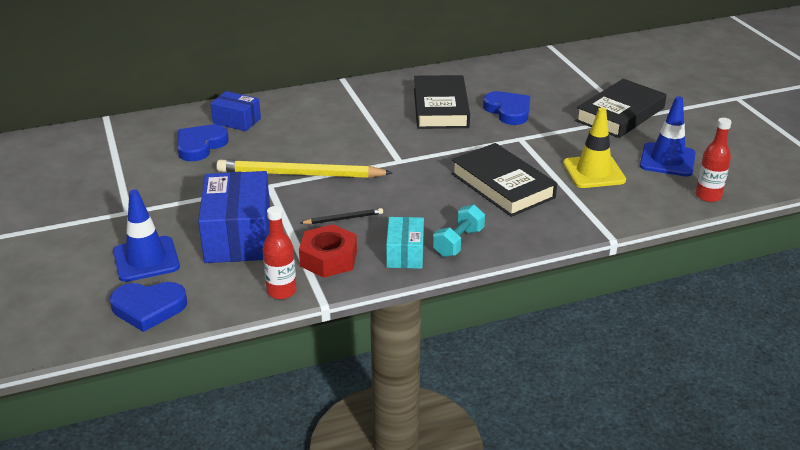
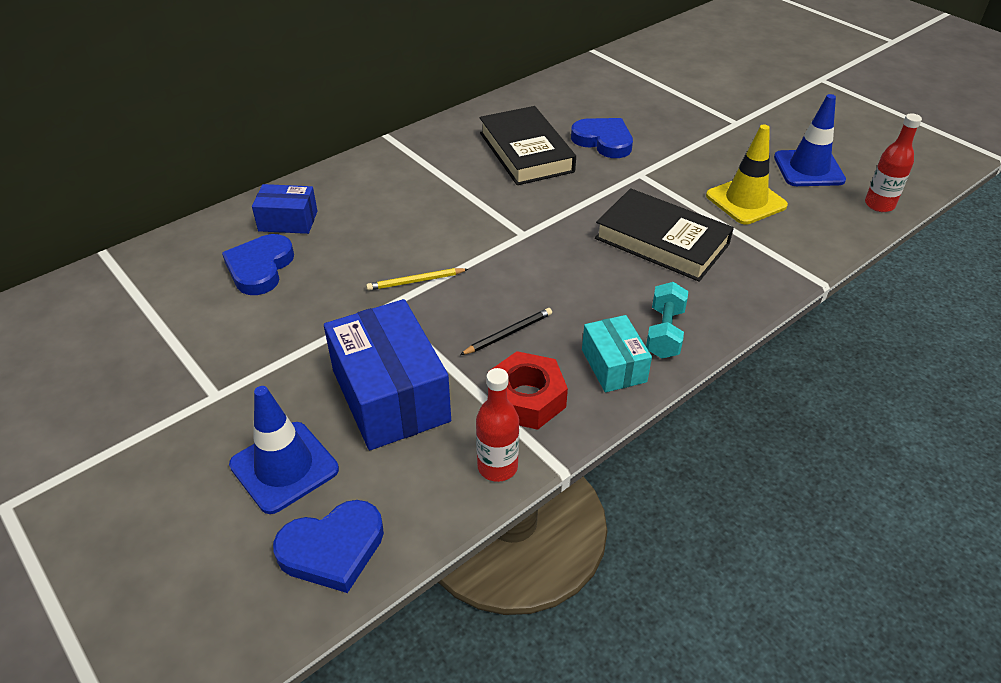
camera: 20 degrees left, 10 degrees up
(300, 174) = (416, 281): yellow pencil -> yellow pencil, size x0.45
(620, 114) = (722, 121): black book -> none

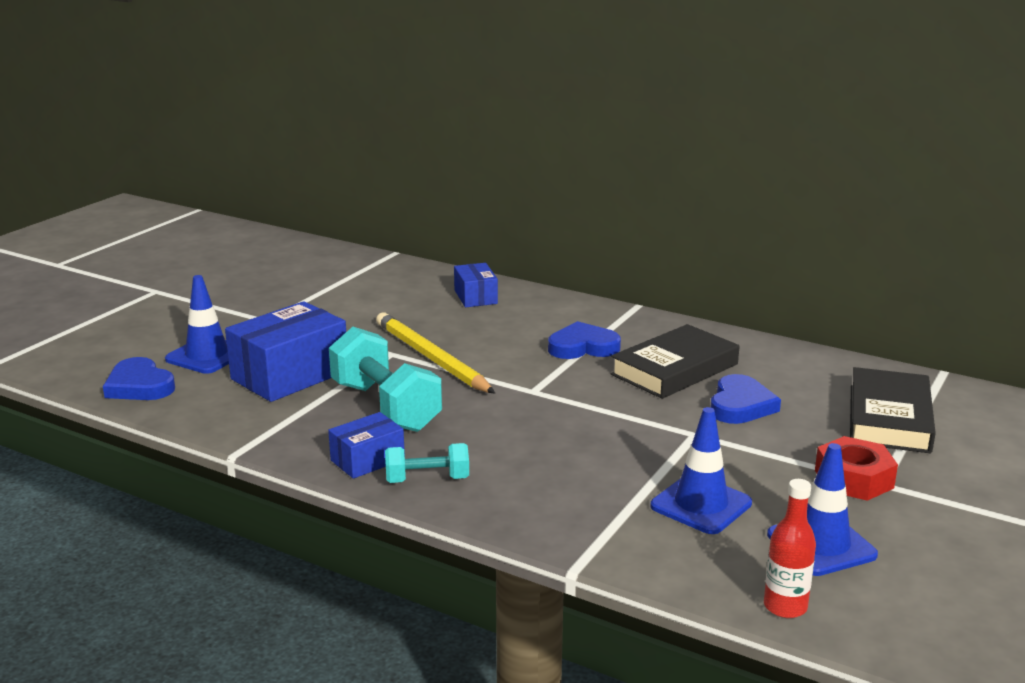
camera: 70 degrees right, 20 degrees down
(260, 268) = (410, 301): blue heart -> blue heart (583, 347)
(416, 281) = (431, 358): yellow pencil -> yellow pencil, size x2.23
(497, 467) = (229, 428): red bottle -> none
(508, 333) = (385, 407): black pencil -> turquoise dumbbell
(526, 399) = (308, 427): red nut -> red nut (854, 479)
(613, 366) = (367, 460): turquoise box -> blue box
(662, 241) = (576, 461): black book -> black book (889, 418)
(746, 201) = (701, 505): yellow traffic cone -> blue traffic cone

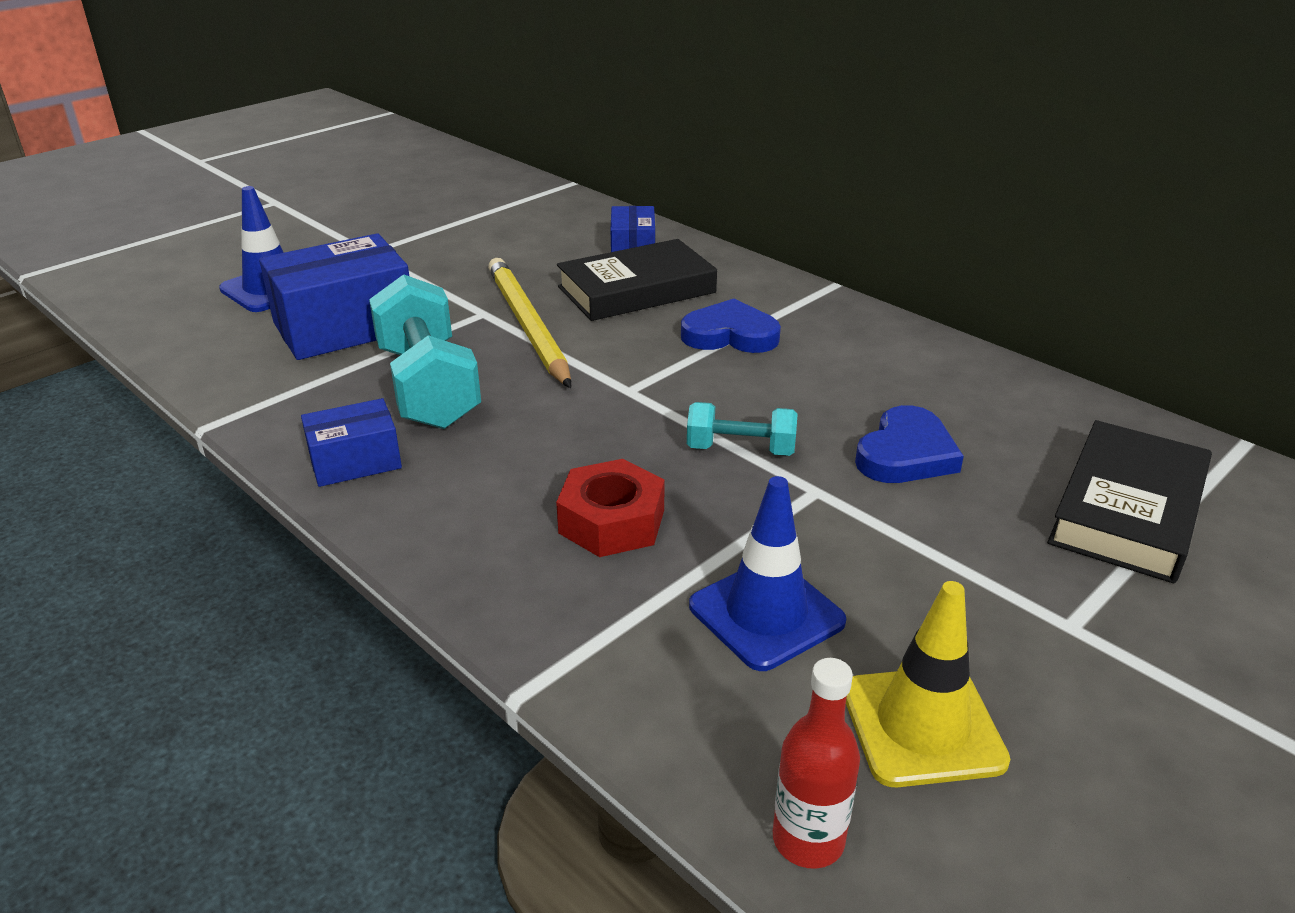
camera: 15 degrees right, 10 degrees up
(139, 386) = (168, 318): blue heart -> none
(427, 479) = (410, 504): turquoise dumbbell -> turquoise dumbbell (740, 449)
(675, 369) = (838, 384): black book -> black book (636, 290)
(821, 545) = (922, 726): blue traffic cone -> yellow traffic cone
(854, 479) = (1027, 609): red nut -> red nut (612, 521)

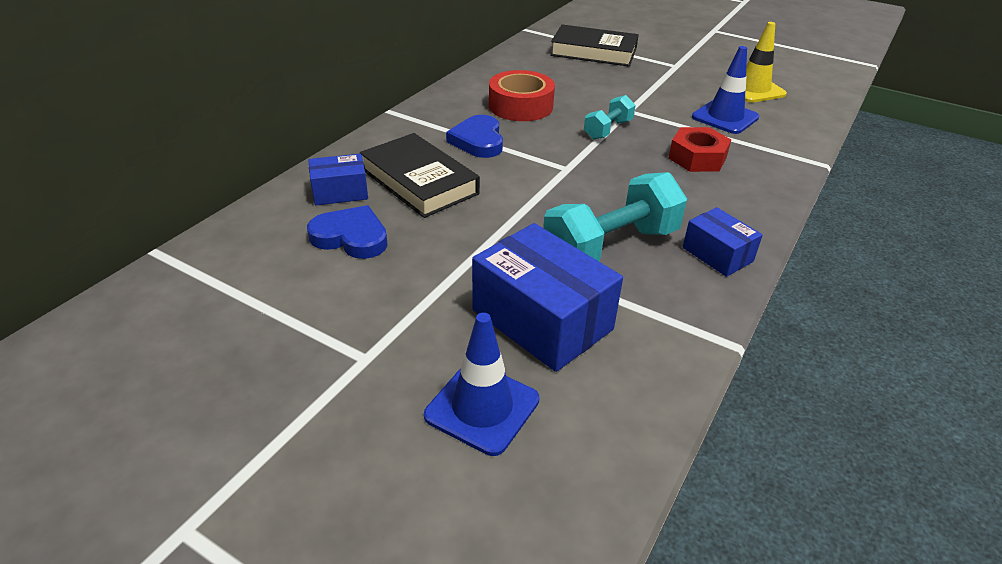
camera: 105 degrees left, 5 degrees up
(527, 326) = (498, 221): yellow pencil -> none
(740, 449) = (608, 130): turquoise dumbbell -> turquoise dumbbell turned 45 degrees clockwise
(808, 840) = (821, 106): red bottle -> none
(843, 382) = (520, 106): none -> red tape
(906, 454) = (582, 91): blue heart -> blue heart (351, 237)

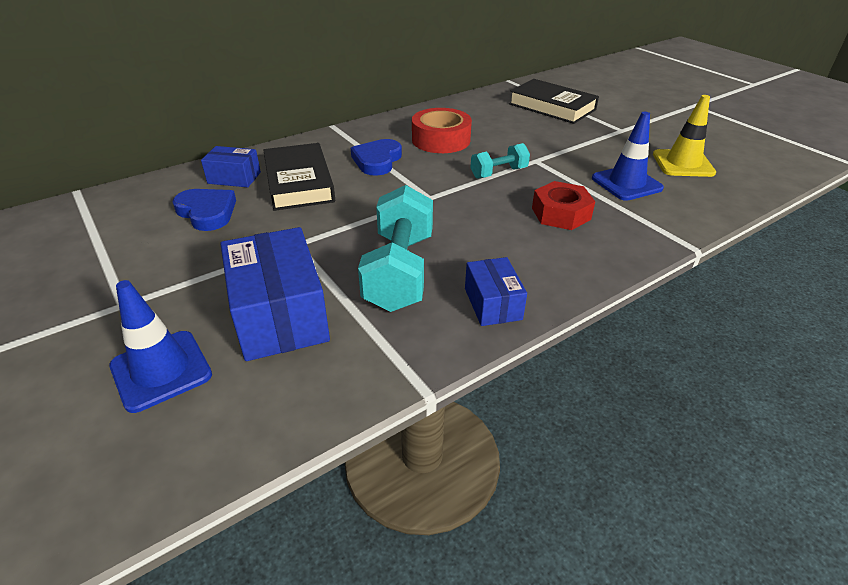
camera: 25 degrees right, 0 degrees up
(611, 247) = (399, 271): turquoise dumbbell -> turquoise dumbbell turned 75 degrees counterclockwise

